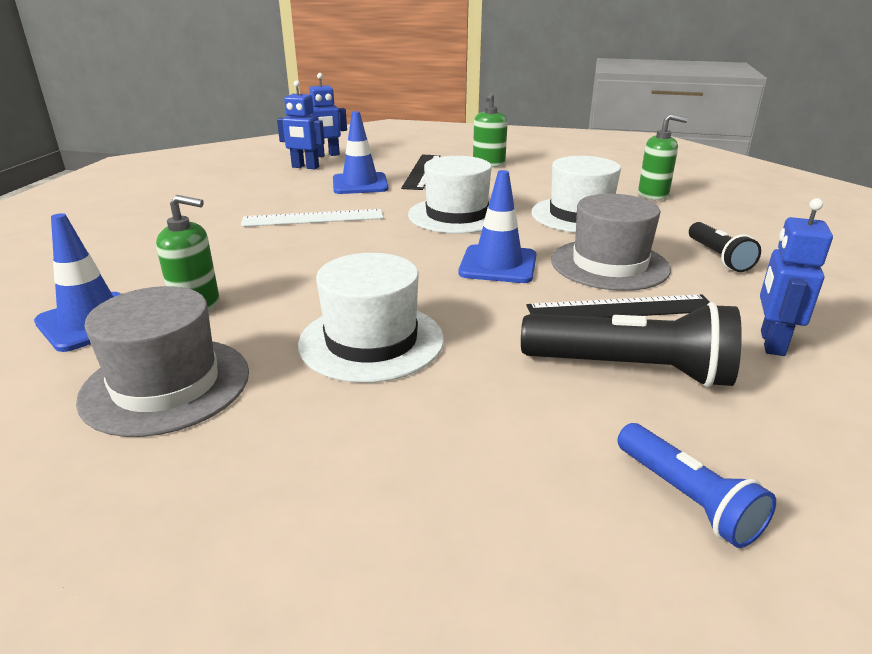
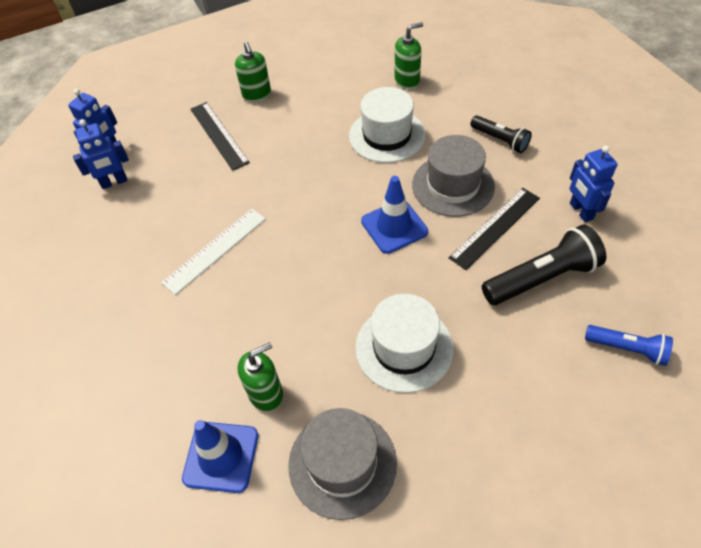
camera: 35 degrees left, 25 degrees up
(360, 184) = (192, 182): blue traffic cone -> none
(456, 215) = (310, 183): white hat -> none

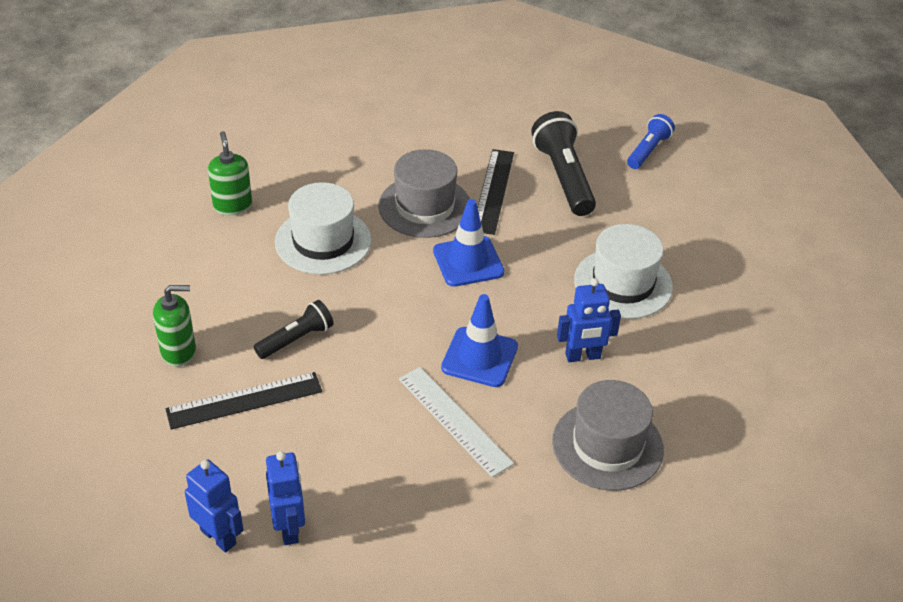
camera: 85 degrees left, 10 degrees down
(221, 456) = (724, 436): blue traffic cone -> blue traffic cone (479, 357)
(266, 394) = (659, 393): green soap dispenser -> none
(342, 463) = (738, 347): grey hat -> grey hat (607, 445)
(495, 227) = (493, 191): black ruler -> black ruler turned 45 degrees clockwise
(500, 140) = (372, 158): black flashlight -> black flashlight (296, 339)
(580, 211) = (491, 132): blue robot -> blue robot (583, 356)

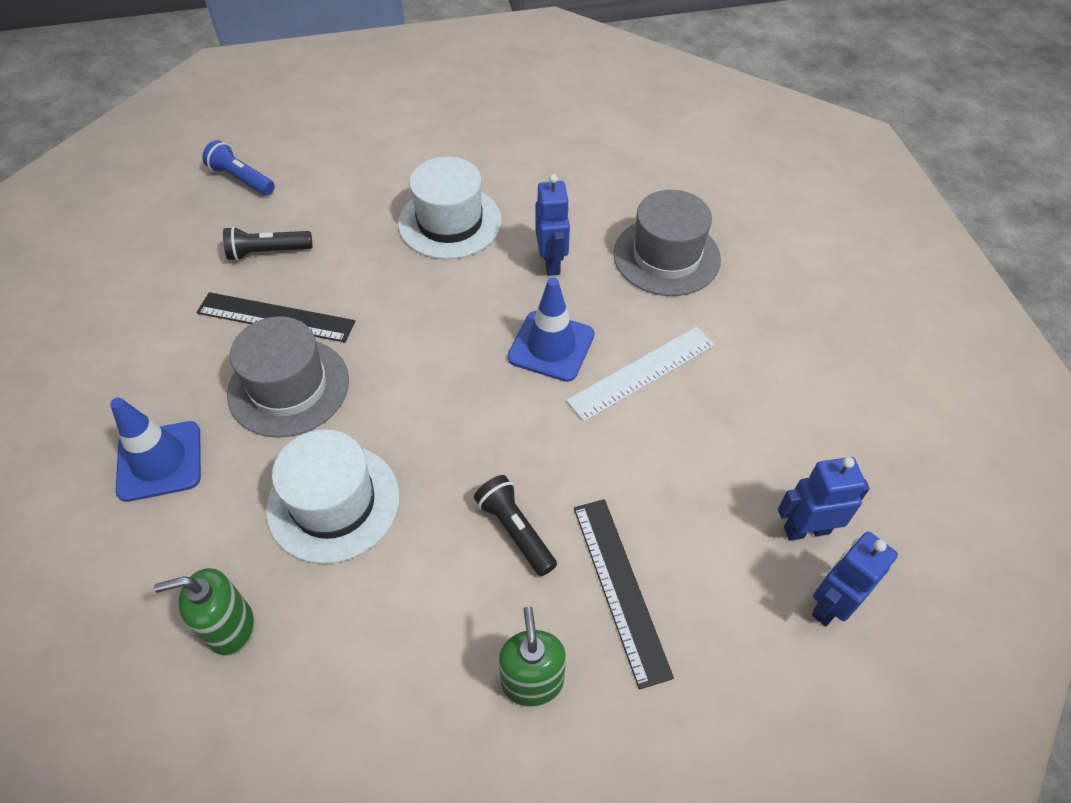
camera: 85 degrees left, 10 degrees up
(468, 262) = (397, 348): blue traffic cone -> blue traffic cone (159, 461)
(563, 177) = (267, 252): black flashlight -> black flashlight, size x0.60

